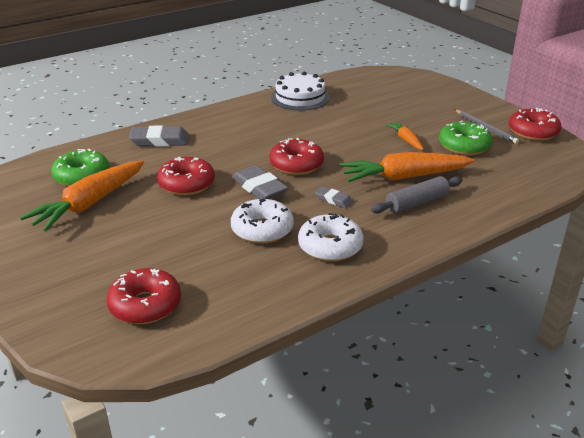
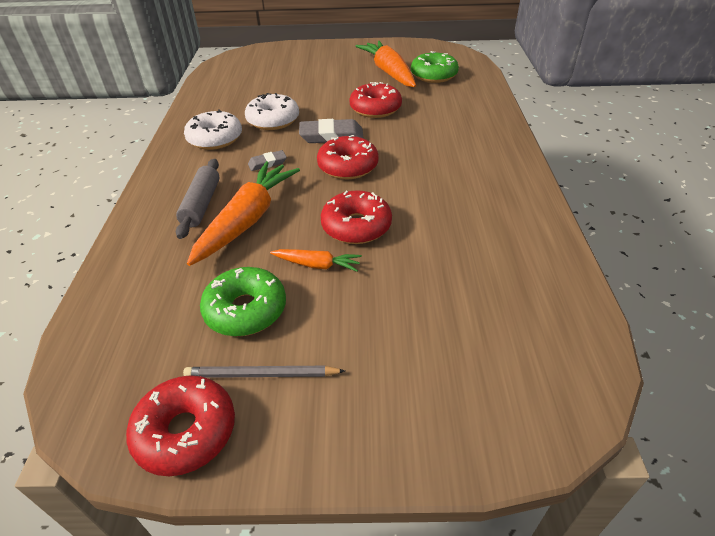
camera: 125 degrees right, 10 degrees up
(145, 305) = (256, 70): red donut -> red donut (356, 226)
(160, 141) = (470, 114): grey eraser -> none
(300, 97) = (521, 231): white cake -> none

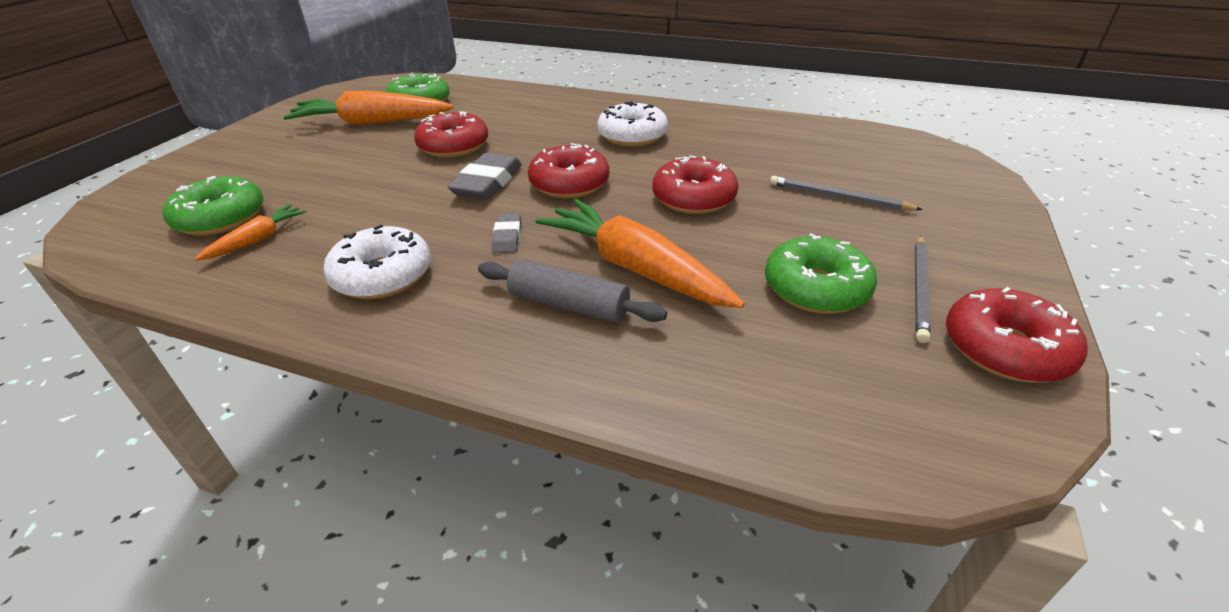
camera: 70 degrees left, 5 degrees down
(253, 78) = (221, 218): none -> green donut
(273, 120) = (390, 218): white donut -> white donut (632, 136)
(317, 265) = (751, 231): orange carrot -> orange carrot (257, 240)
(403, 311) = (838, 197): none -> grey pencil

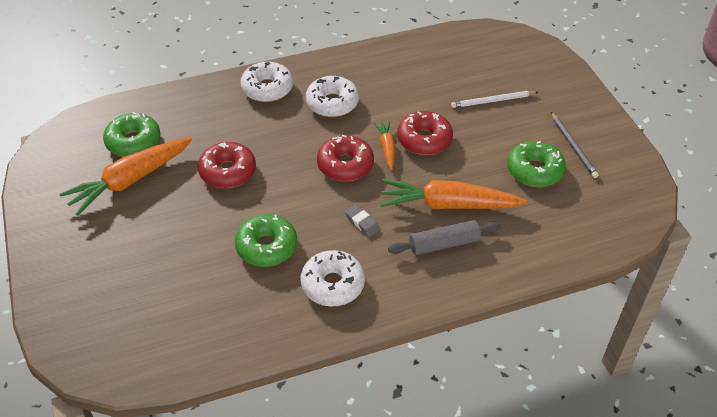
camera: 40 degrees left, 10 degrees up
(221, 218) = (169, 311): green donut -> green donut (267, 247)
(257, 240) = (222, 309): orange carrot -> orange carrot (386, 148)
(487, 183) = (296, 190): grey eraser -> none
(586, 108) = (267, 88): none -> white donut
(838, 197) = (492, 101): grey pencil -> white pencil
(1005, 349) = (624, 163): red donut -> none

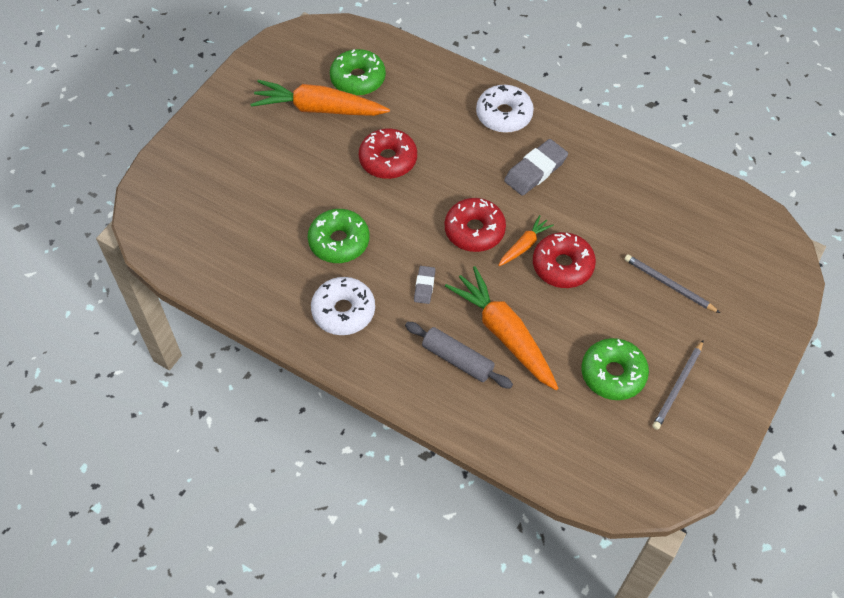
camera: 50 degrees right, 10 degrees up
(332, 103) = (535, 170): white donut -> grey eraser
(492, 101) = (669, 285): white pencil -> grey pencil

